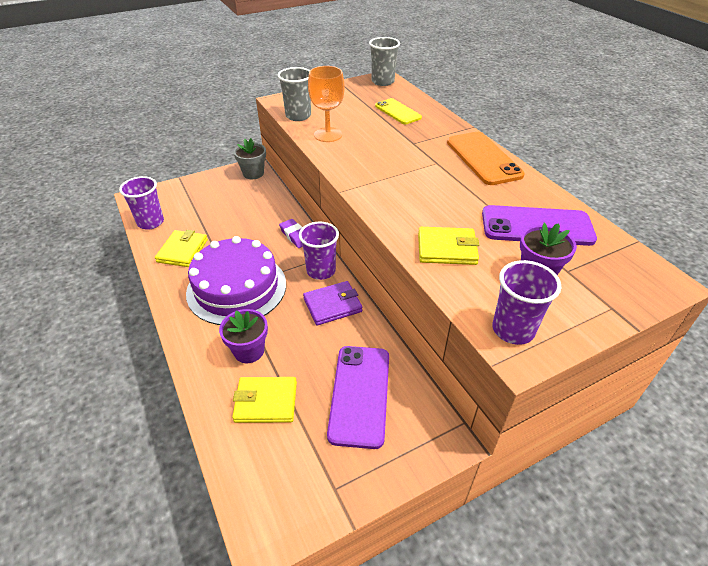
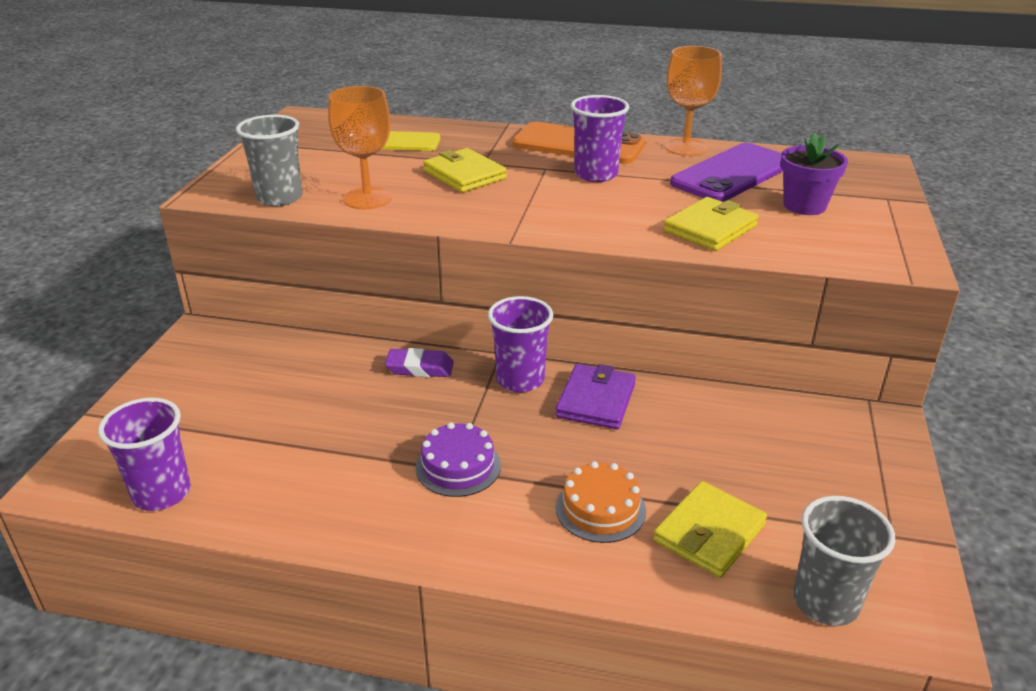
camera: 50 degrees left, 10 degrees down
(182, 251) = (294, 486): yellow wallet -> yellow wallet (464, 175)
(236, 288) = (458, 466): purple cake -> purple cake, size x0.48
(249, 351) = (600, 509): purple flower pot -> orange cake
(253, 173) = (215, 339): grey flower pot -> none
(360, 394) = (767, 450): purple phone -> none
(382, 82) = (309, 121): grey cup -> grey cup (825, 602)
(513, 330) = (872, 252): purple cup -> purple cup (596, 174)
(544, 194) = (685, 147): none -> orange goblet

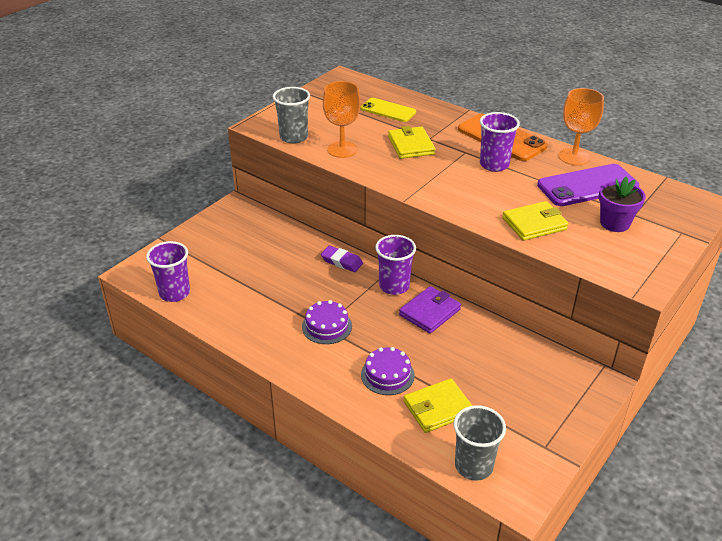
camera: 25 degrees right, 5 degrees up
(600, 509) = (387, 375): orange cake -> purple cake

